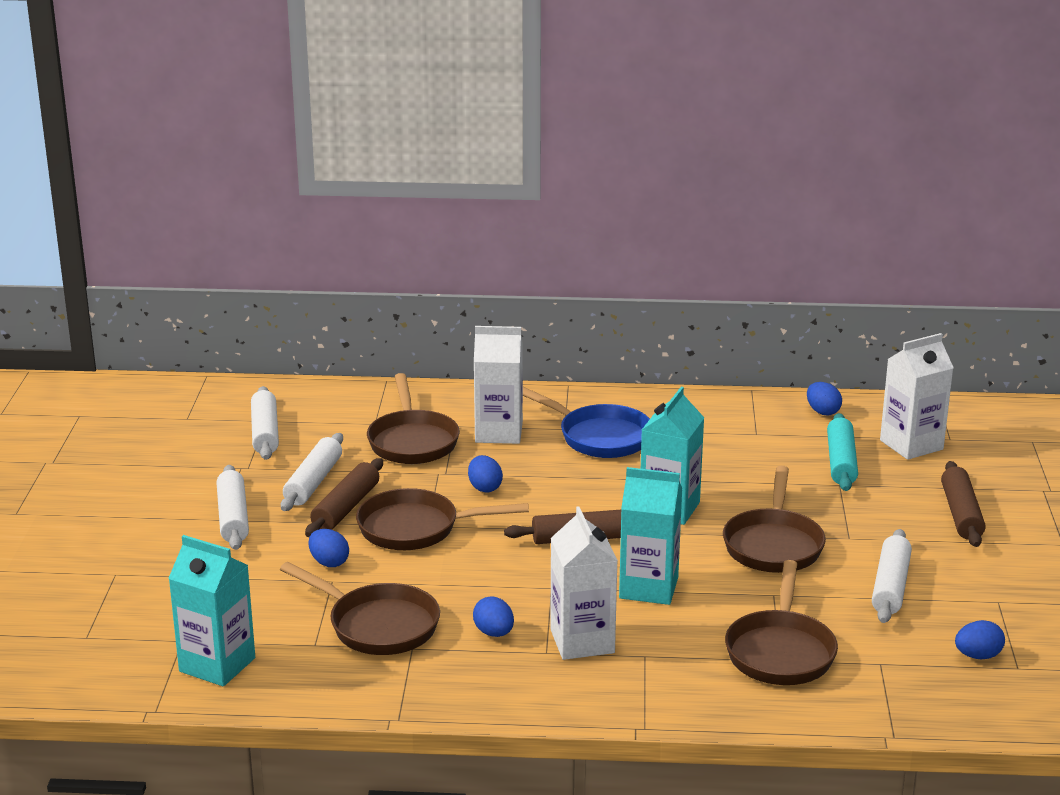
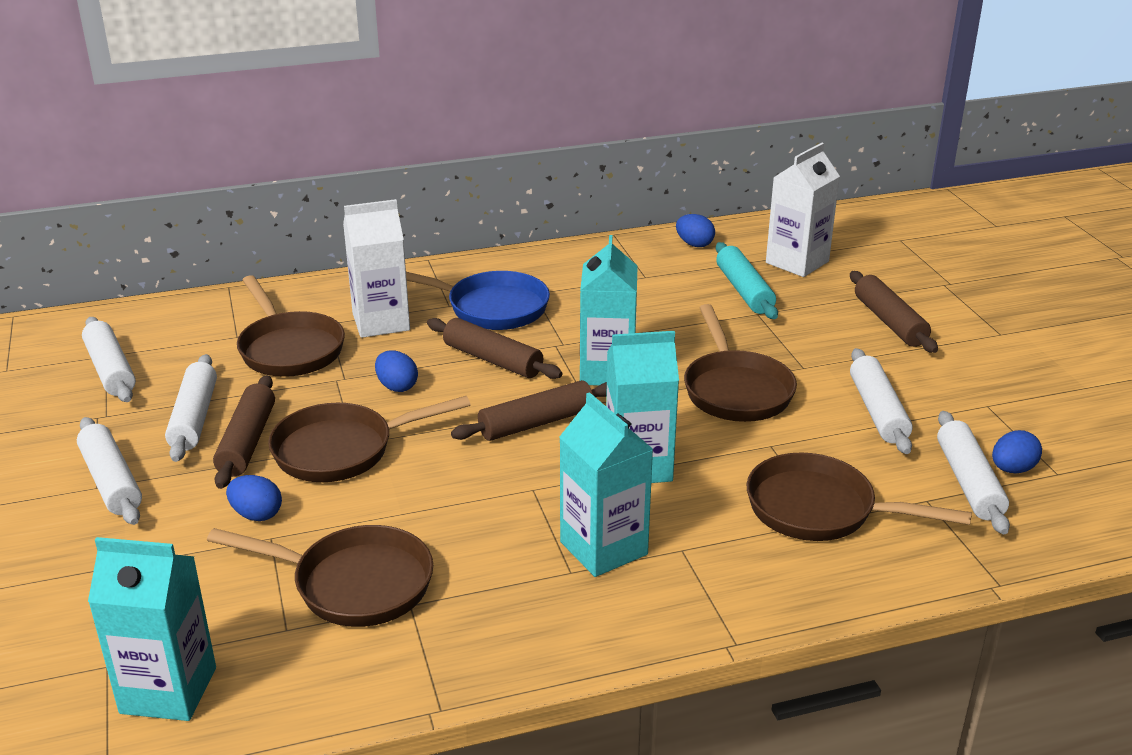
camera: 20 degrees left, 5 degrees up
(494, 633) = (498, 561): blue egg -> none
(576, 481) = (493, 360): none -> brown rolling pin
(582, 641) = (603, 548): white carton -> turquoise carton
(780, 651) = (820, 510): brown pan -> brown pan turned 120 degrees clockwise
(929, 657) = (968, 482): none -> white rolling pin

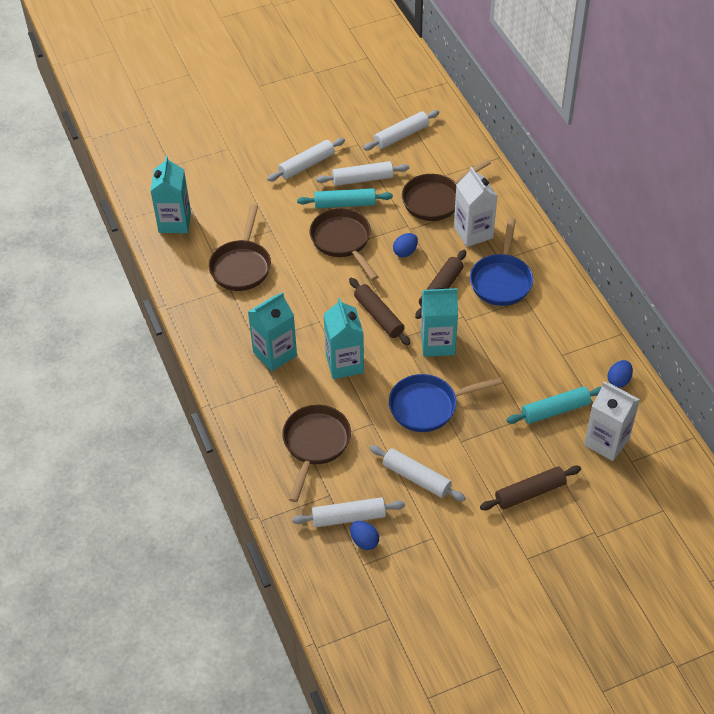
camera: 85 degrees right, 20 degrees up
(247, 442) = (345, 204): brown rolling pin -> turquoise rolling pin
(256, 514) = (287, 221): blue egg -> none
(735, 390) = (428, 406): brown pan -> blue pan
(878, 411) = (416, 478): white rolling pin -> white rolling pin turned 45 degrees clockwise

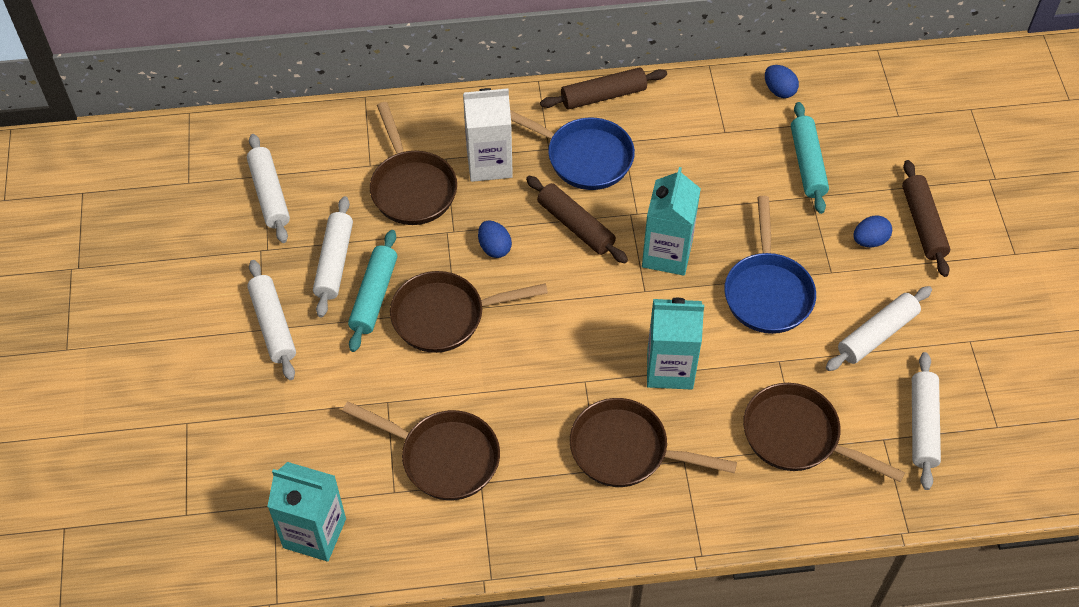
camera: 75 degrees left, 5 degrees up
(275, 354) = (626, 450): turquoise carton -> brown pan
(364, 541) = (962, 417): blue egg -> blue egg (869, 240)
(379, 316) = (599, 307): brown rolling pin -> brown rolling pin (603, 95)
(606, 442) = (865, 129): white carton -> none

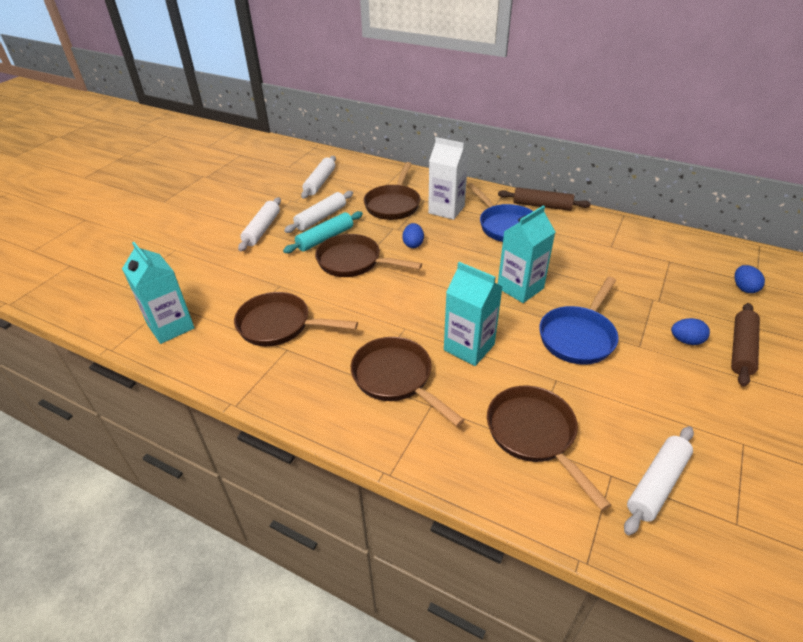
camera: 35 degrees right, 15 degrees down
(443, 457) = (280, 325): brown pan -> brown pan turned 135 degrees clockwise
(576, 225) = (472, 253): brown rolling pin -> none
(779, 90) = (667, 240): blue egg -> blue egg (744, 288)
(807, 163) = (662, 281): turquoise rolling pin -> none
(877, 334) = (654, 400): white rolling pin -> none

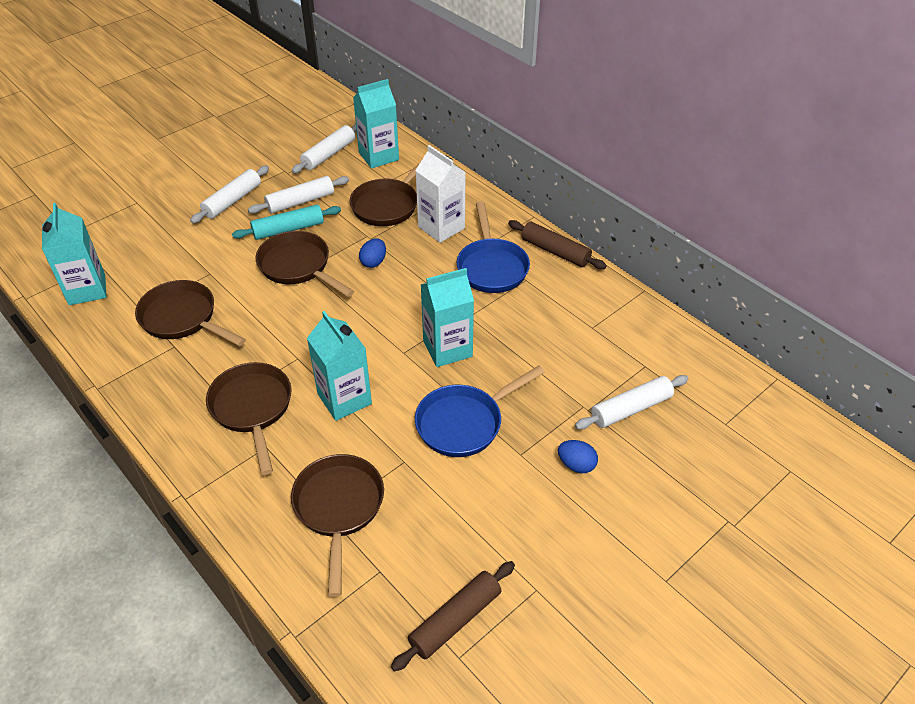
camera: 20 degrees right, 5 degrees up
(360, 175) = (378, 156): none -> turquoise carton
(657, 483) = (415, 594): white rolling pin -> white rolling pin (631, 408)
(741, 349) = (630, 494): brown rolling pin -> brown rolling pin (455, 620)
(744, 288) = (702, 426): blue egg -> none

